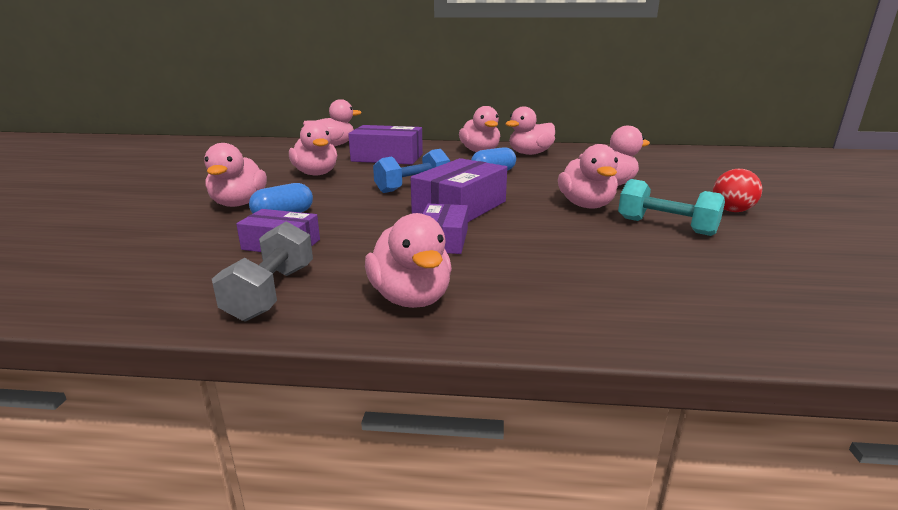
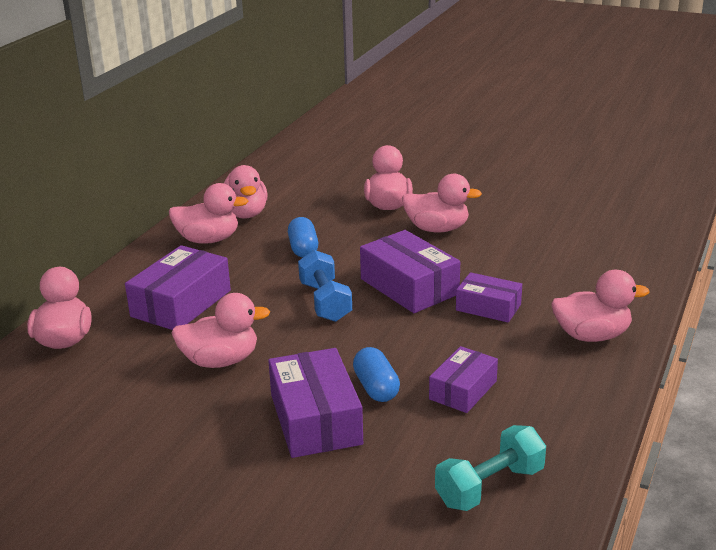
camera: 70 degrees left, 5 degrees up
(239, 204) = (315, 419): pink duck -> purple box
(271, 292) = (565, 395): grey dumbbell -> none
(666, 226) = (501, 213): turquoise dumbbell -> turquoise dumbbell (489, 486)
(732, 211) = (480, 179): red ball -> none

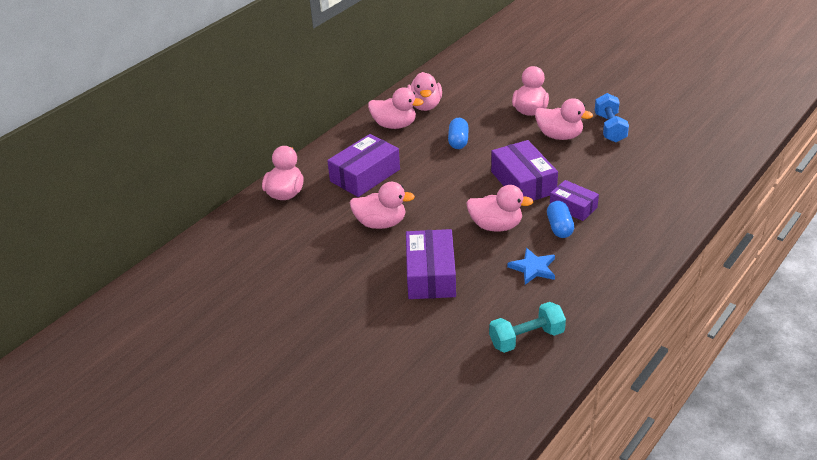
camera: 15 degrees right, 10 degrees up
(325, 302) = (461, 187): blue dumbbell -> blue dumbbell (610, 128)
(376, 388) = (476, 258): blue capsule -> blue capsule (559, 227)
(463, 390) = (533, 268): purple box -> blue star
(591, 336) = (638, 240): pink duck -> pink duck (496, 226)

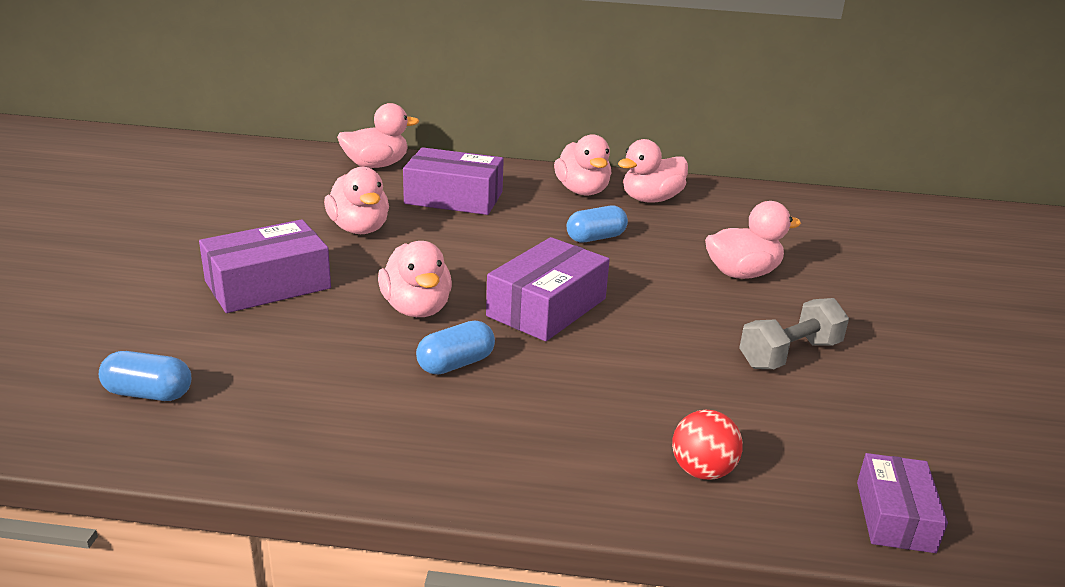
camera: 55 degrees right, 10 degrees down
(526, 338) = (148, 393): turquoise dumbbell -> blue capsule
(533, 268) = (331, 362): blue star -> none
(559, 136) = (706, 312): pink duck -> none
(573, 207) = (523, 365): purple box -> purple box (895, 516)
(610, 128) = (789, 354): blue dumbbell -> grey dumbbell
(679, 185) = (702, 471): none -> red ball

